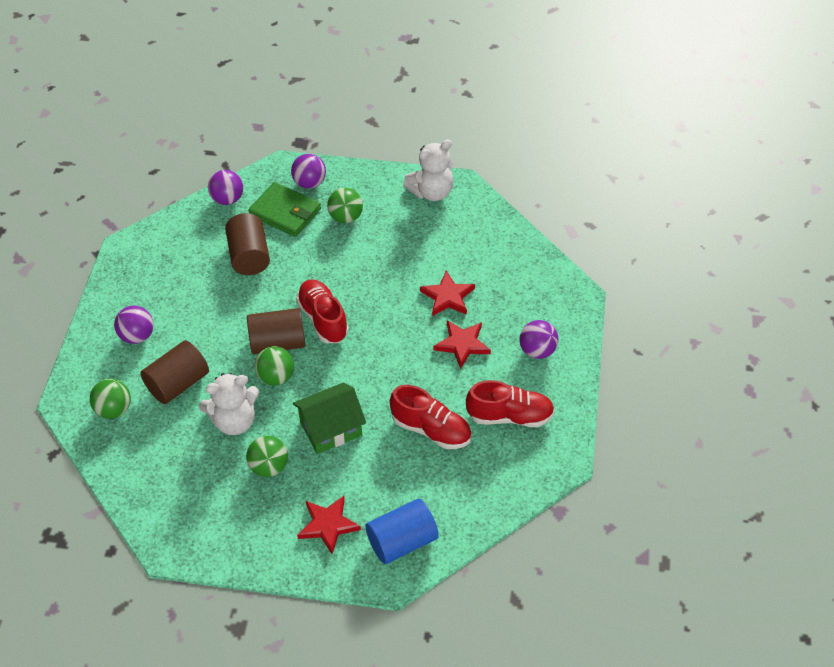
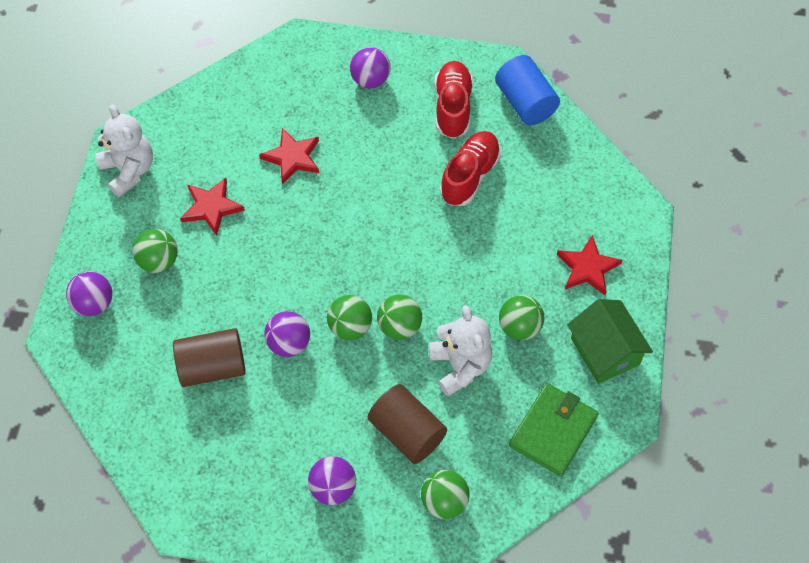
camera: 90 degrees left, 10 degrees up
(227, 199) = (109, 400): purple ball -> purple ball (289, 343)
(278, 343) = (350, 327): brown cylinder -> green ball
(285, 212) = (141, 329): green wallet -> green wallet (553, 431)
(323, 319) = (317, 281): red shoe -> none
(331, 428) = (469, 269): green house -> green house (605, 351)
(402, 541) = (602, 202): blue cylinder -> blue cylinder (525, 102)
(462, 344) = (360, 145): red star -> red star (211, 207)

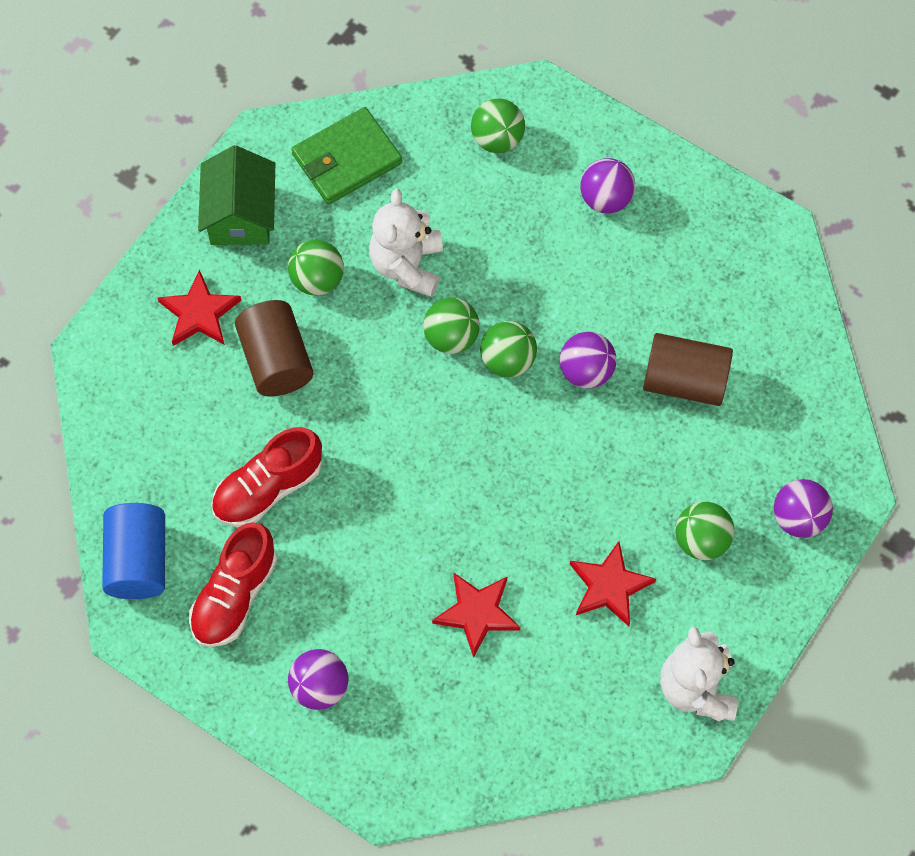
camera: 155 degrees left, 5 degrees up
(407, 432) = (501, 221): brown cylinder -> brown cylinder (276, 360)

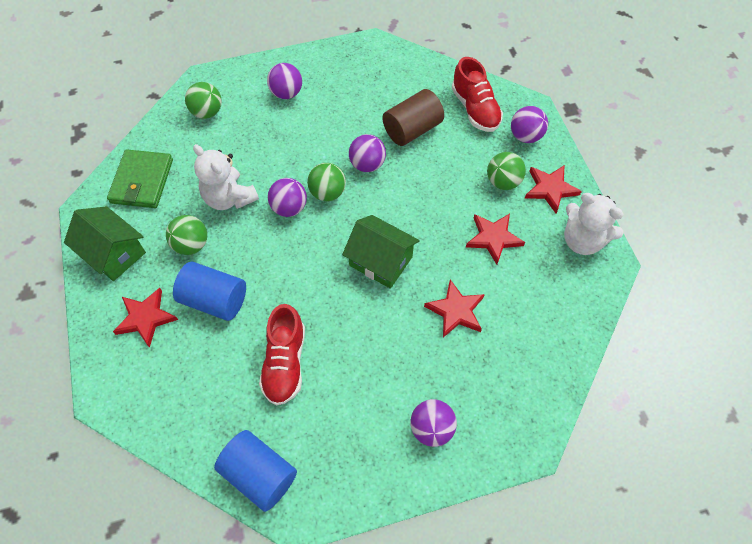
camera: 50 degrees left, 5 degrees down
(234, 595) = (333, 433): red shoe -> red shoe (475, 109)
(276, 360) = (214, 300): brown cylinder -> blue cylinder
(451, 337) = (289, 208): green ball -> purple ball
(470, 487) = (381, 261): none -> green house
(741, 602) = (550, 189): none -> red star

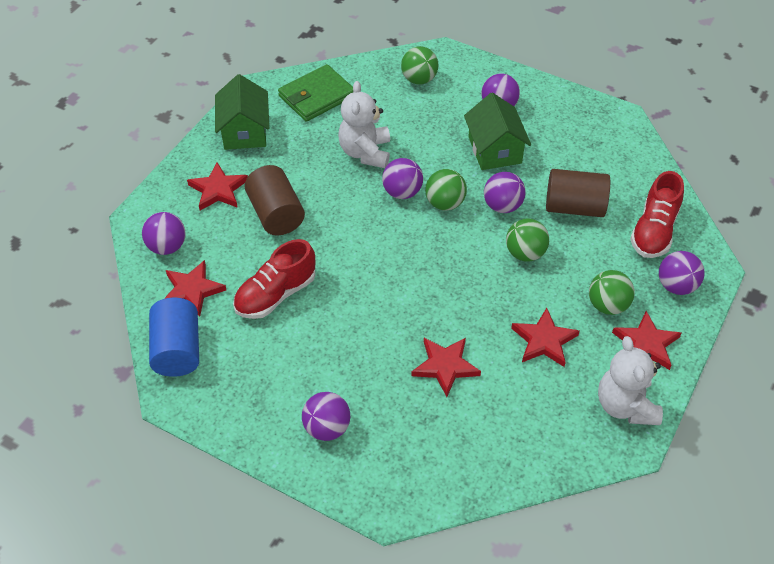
camera: 45 degrees right, 10 degrees down
(155, 399) = (167, 246): none -> purple ball
(191, 244) = (302, 165): green ball -> green ball (525, 253)
(214, 300) = (276, 214): blue cylinder -> brown cylinder
(217, 417) = (192, 290): none -> red star
(381, 261) = (428, 283): green house -> green house (495, 150)

